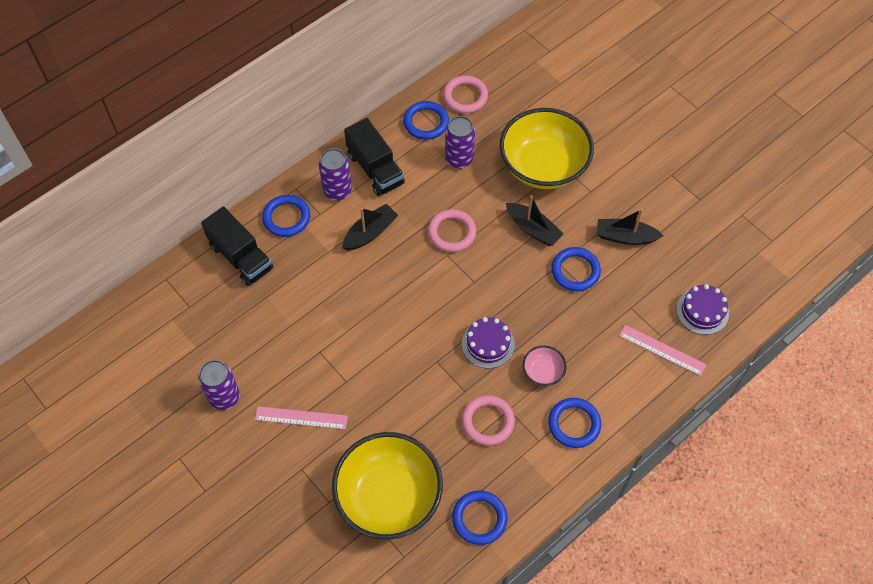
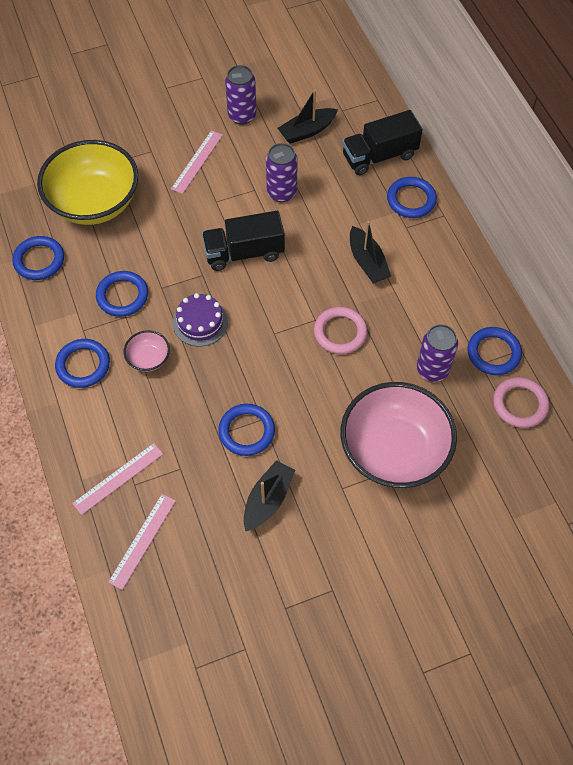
camera: 110 degrees right, 0 degrees up
(337, 191) = (429, 248): purple can -> purple can (281, 192)
(375, 169) = (445, 288): black truck -> black truck (244, 253)
(488, 421) = (122, 296): pink ring -> blue ring
(533, 229) = (315, 409): black boat -> black boat (307, 131)
(543, 166) = (394, 451): yellow bowl -> pink bowl
(702, 311) = (142, 541): purple cake -> pink ruler

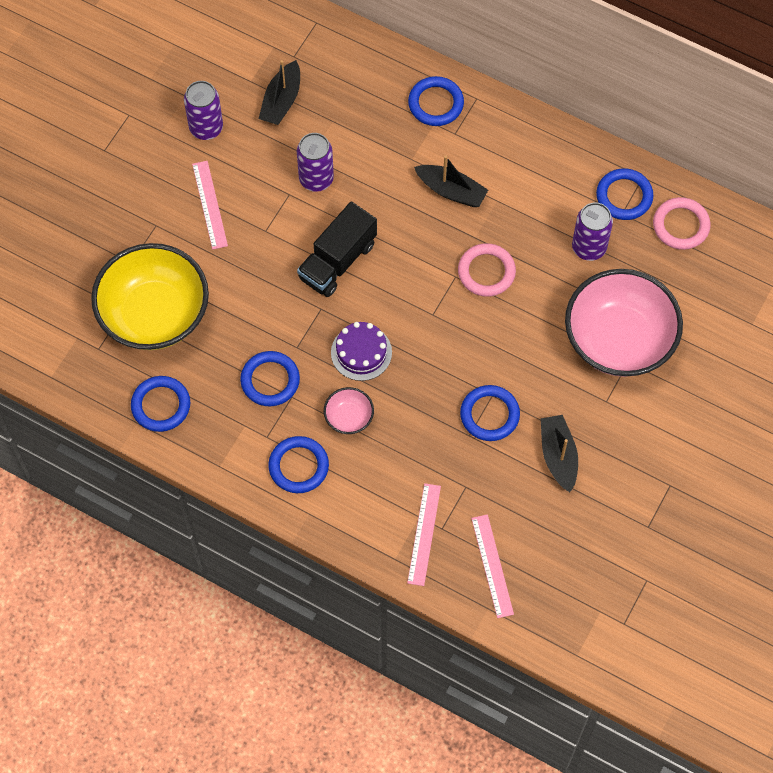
camera: 40 degrees left, 5 degrees up
(379, 156) = (370, 80): black truck -> none

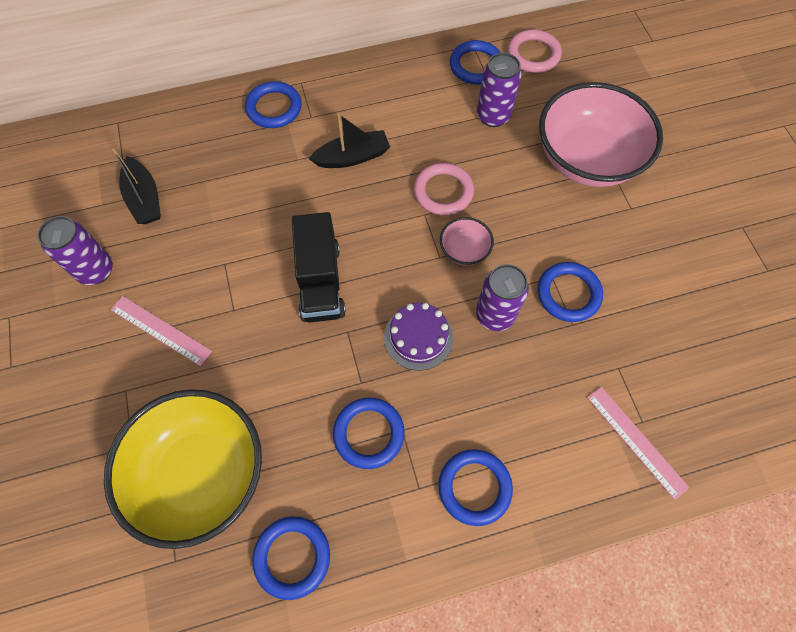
camera: 45 degrees left, 0 degrees up
(316, 179) = (235, 234): purple can -> purple can (495, 315)
(349, 417) = (468, 401): pink bowl -> pink bowl (464, 250)
(492, 566) = (713, 413): pink ruler -> none
(558, 456) = (650, 278): black boat -> none

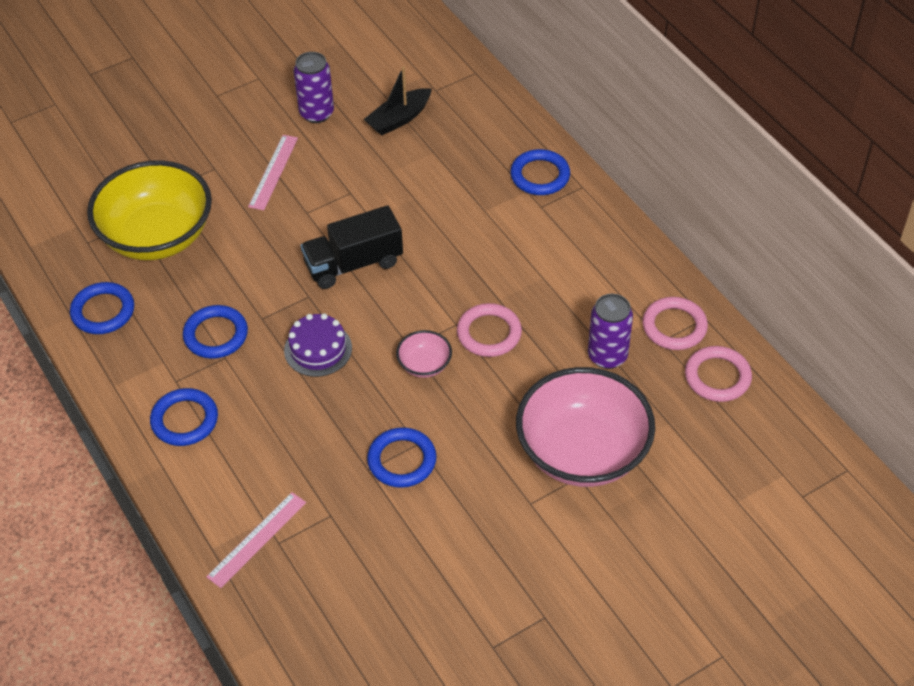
camera: 75 degrees right, 15 degrees down
(352, 157) = (503, 251): black boat -> none
(476, 66) = (674, 326): blue ring -> pink ring
(495, 315) = (359, 403): purple can -> none

